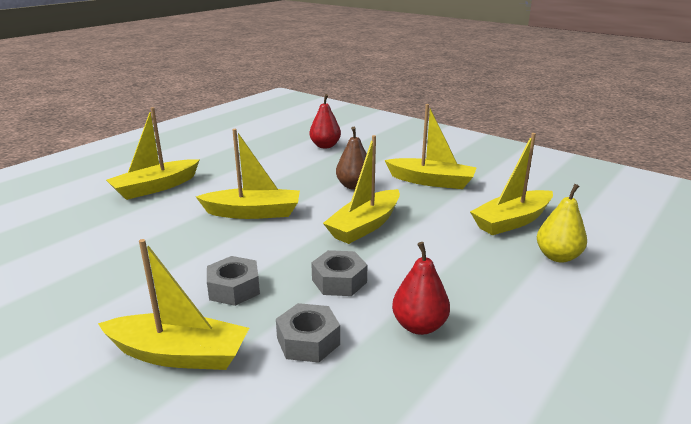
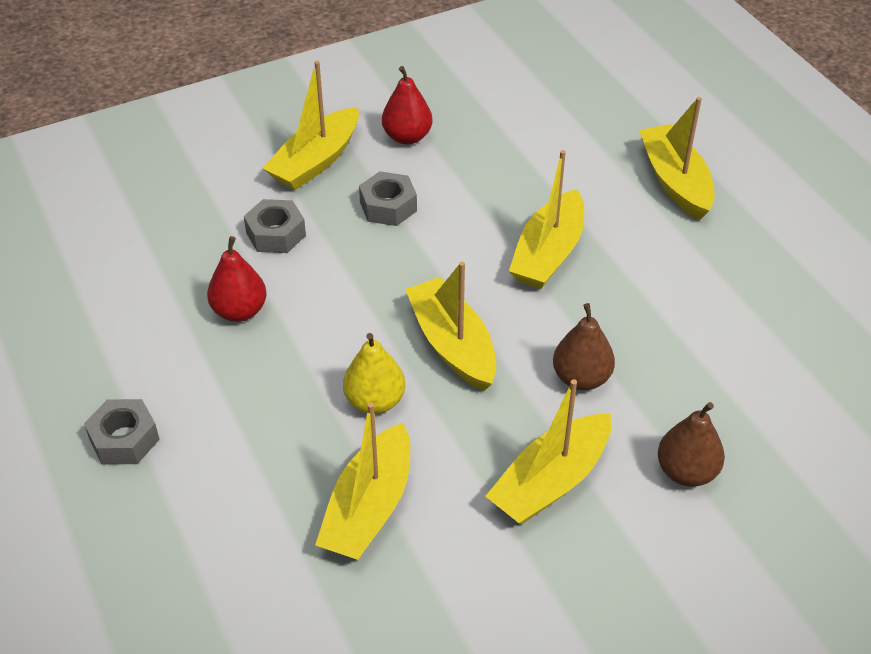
camera: 115 degrees right, 20 degrees up
(325, 146) = (777, 401): red pear -> red pear (407, 137)
(339, 281) = (349, 281): grey nut -> grey nut (124, 439)
(388, 156) = (686, 472): none -> brown pear
(511, 221) = (369, 508): yellow boat -> yellow boat turned 150 degrees counterclockwise
(557, 256) = (259, 499): yellow pear -> yellow pear (375, 401)

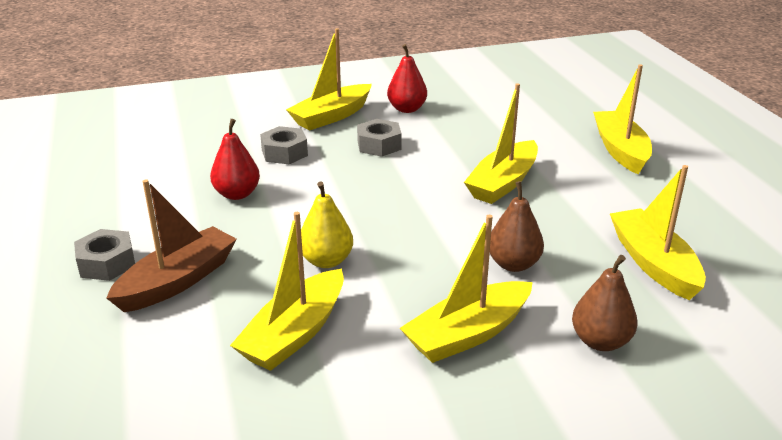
camera: 10 degrees right, 15 degrees down
(216, 454) = (178, 281): none -> brown boat
(452, 344) = (405, 231): yellow boat -> yellow boat (653, 263)

